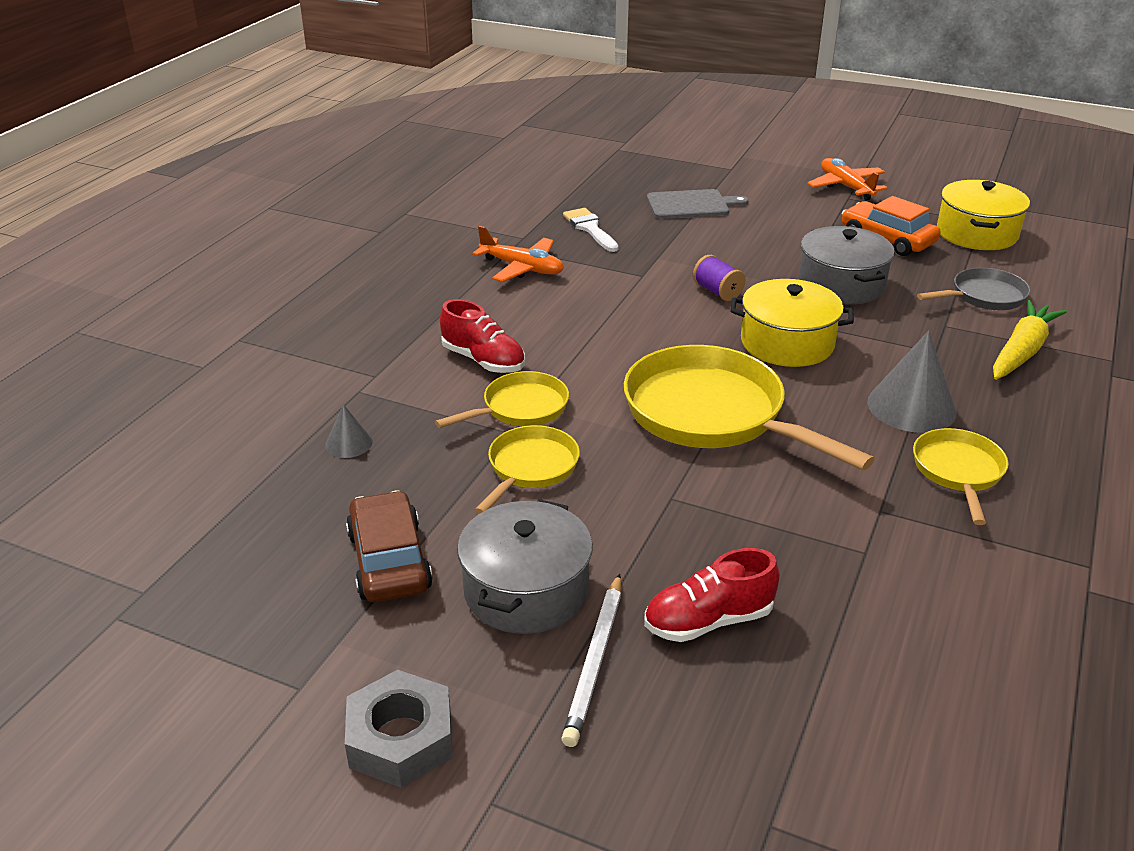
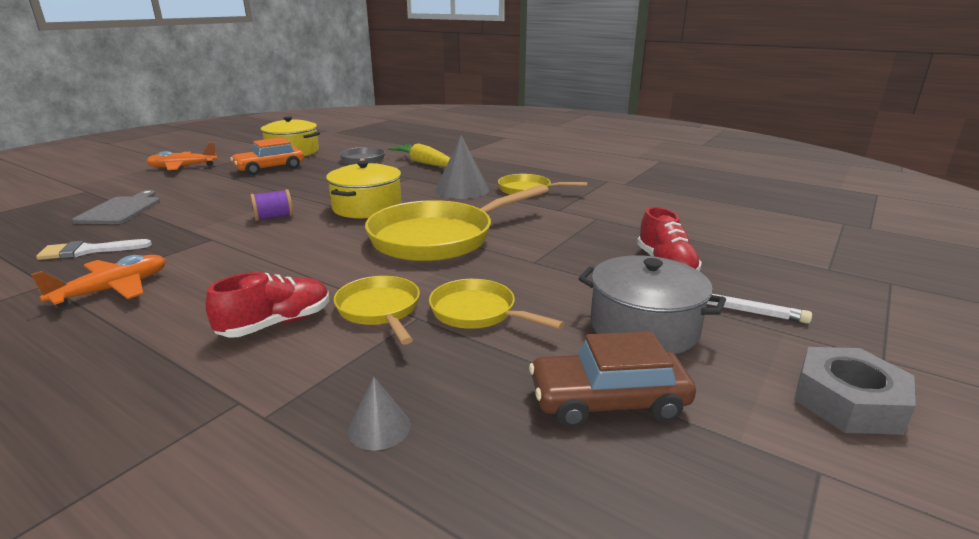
camera: 80 degrees left, 10 degrees down
(841, 284) = (310, 185): grey pot -> none

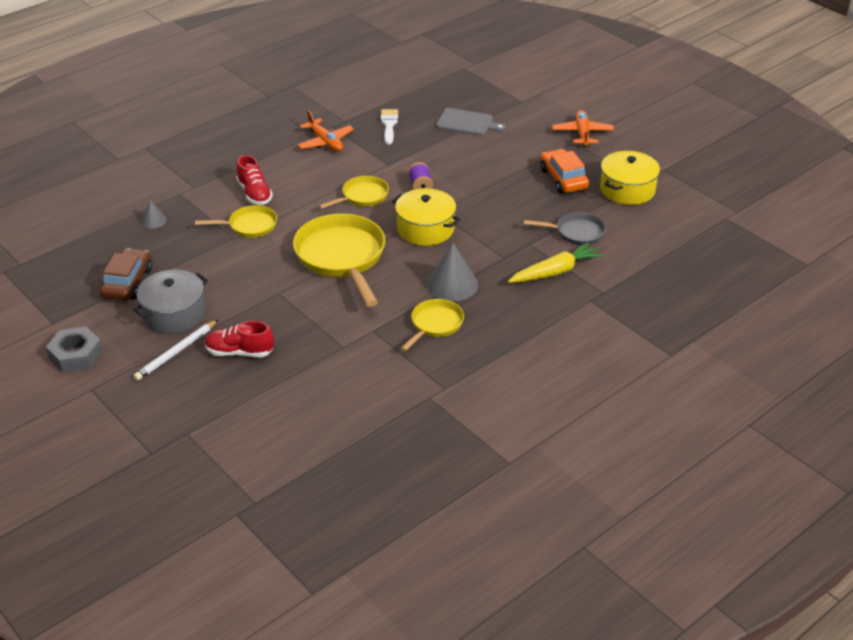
camera: 105 degrees right, 15 degrees up
(477, 312) = (226, 258): yellow pan -> yellow pan (362, 196)

